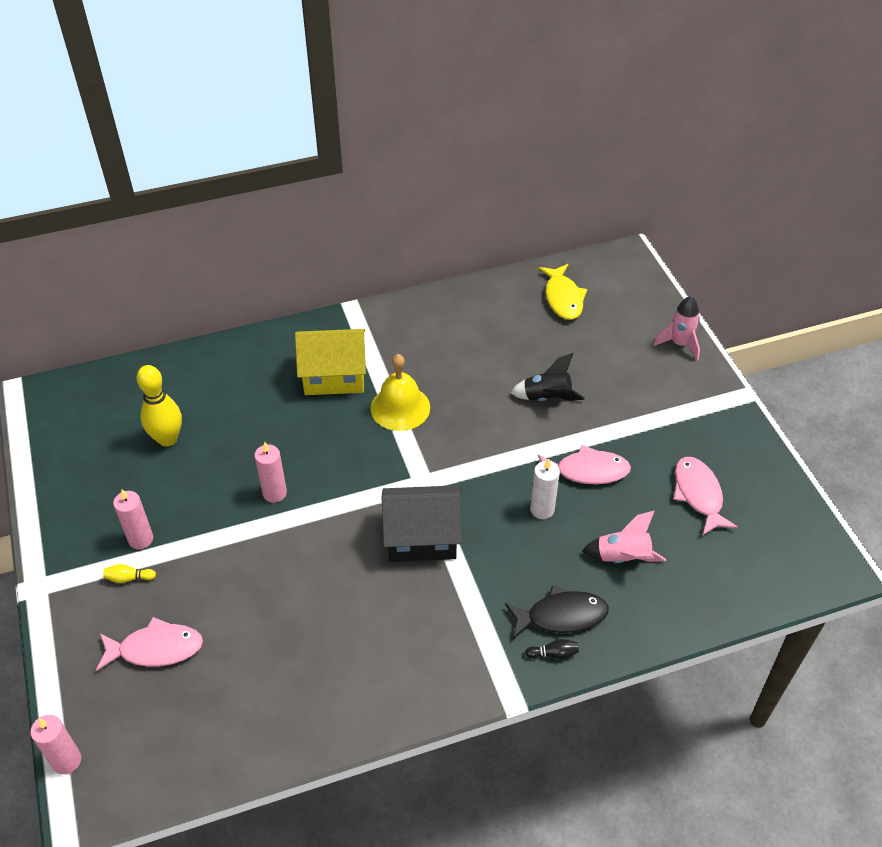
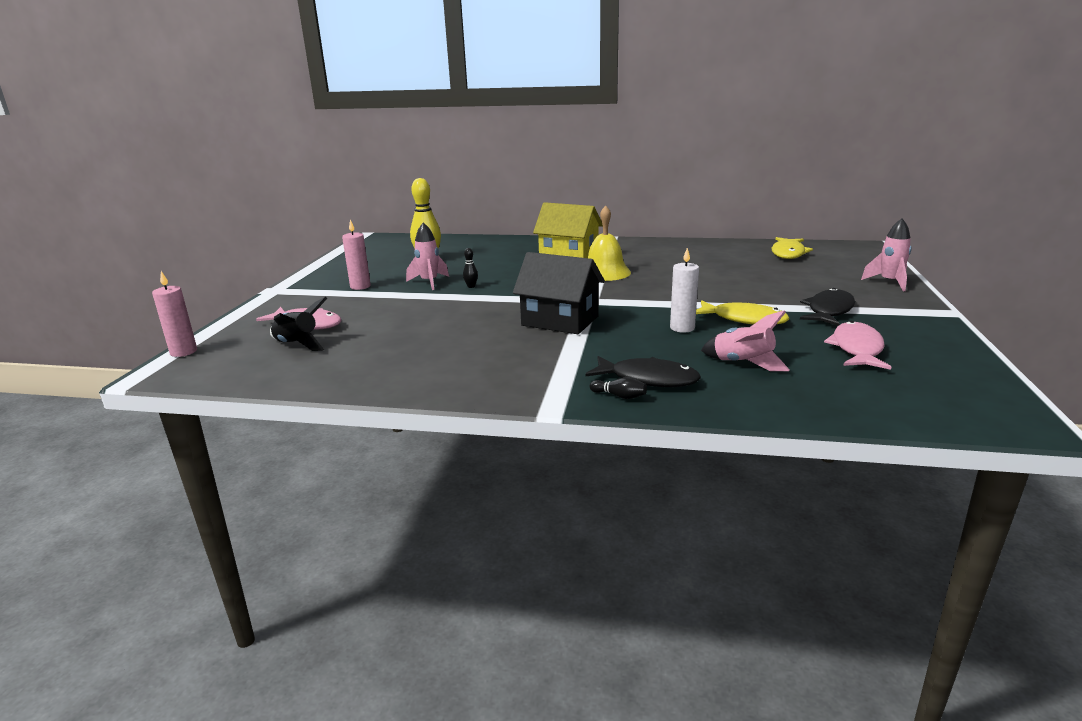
camera: 30 degrees right, 25 degrees down
(129, 578) = (332, 297): yellow bowling pin -> none
(217, 499) = (429, 282): none -> pink rocket
(274, 493) = (471, 286): pink candle -> black bowling pin
(547, 398) = (735, 286): black rocket -> black rocket (297, 345)
(587, 471) = (744, 319): pink fish -> yellow fish
(650, 426) = (829, 311): none -> black fish

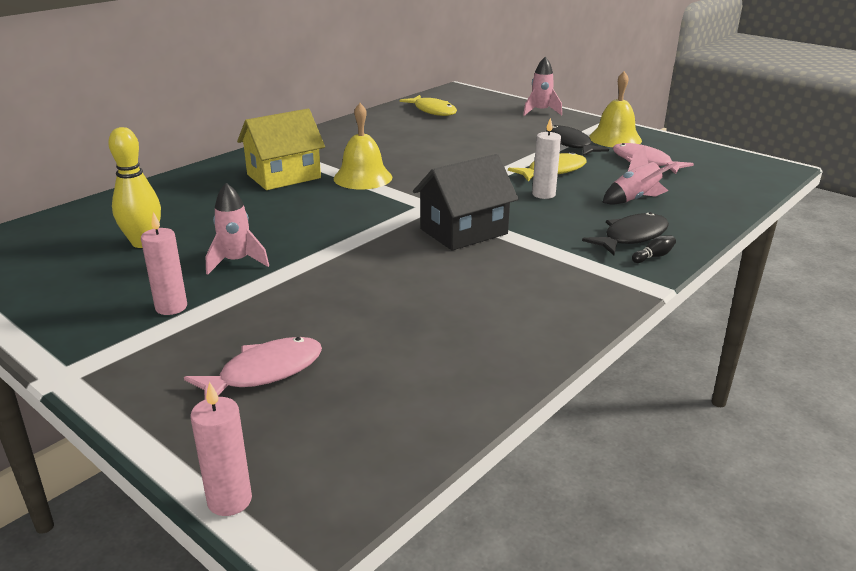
camera: 60 degrees left, 5 degrees up
(297, 345) = (334, 392): black rocket -> none
(471, 286) = (294, 244): black bowling pin -> none
(894, 324) = (615, 138): none -> yellow bell

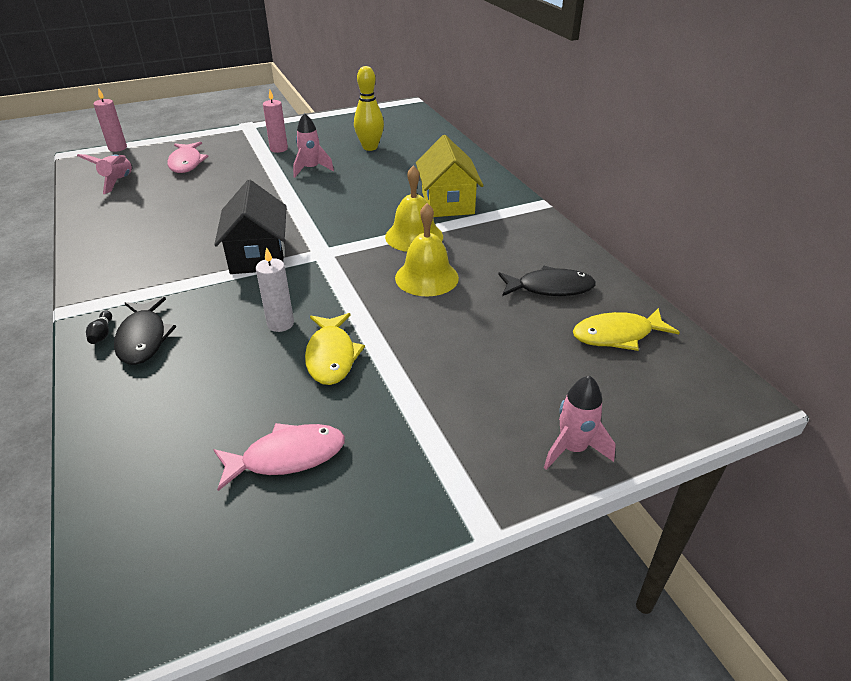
camera: 115 degrees right, 10 degrees up
(569, 144) = (405, 412): black fish -> black fish (550, 288)
(615, 138) = (395, 477): yellow bell -> yellow bell (426, 277)
(635, 199) = (203, 383): pink rocket -> pink rocket (118, 182)

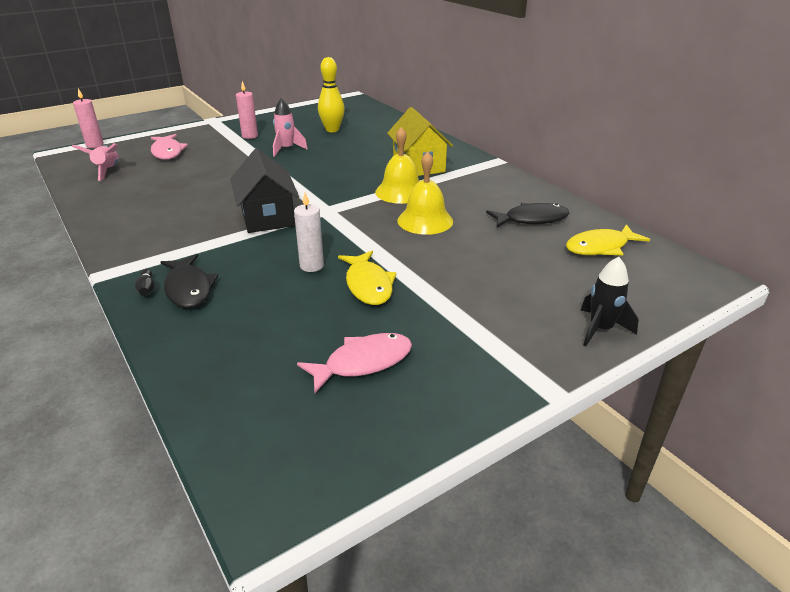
camera: 10 degrees left, 5 degrees down
(573, 449) = (600, 329): pink rocket -> black rocket

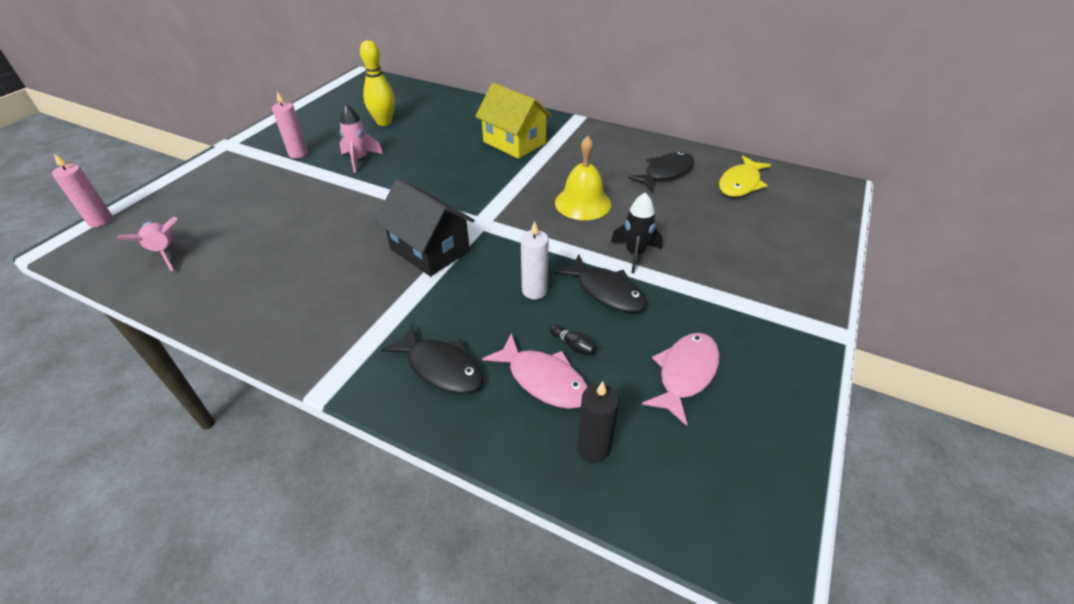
camera: 30 degrees left, 10 degrees up
(147, 289) = (395, 387): black bowling pin -> black bowling pin (573, 346)
(167, 152) = (217, 203): pink fish -> pink fish (543, 379)
(229, 379) = (593, 448): none -> black candle
(368, 285) = (606, 291): yellow fish -> black fish
(400, 192) = (529, 178): yellow bell -> none
(600, 329) = (813, 262): black rocket -> black rocket (635, 254)

